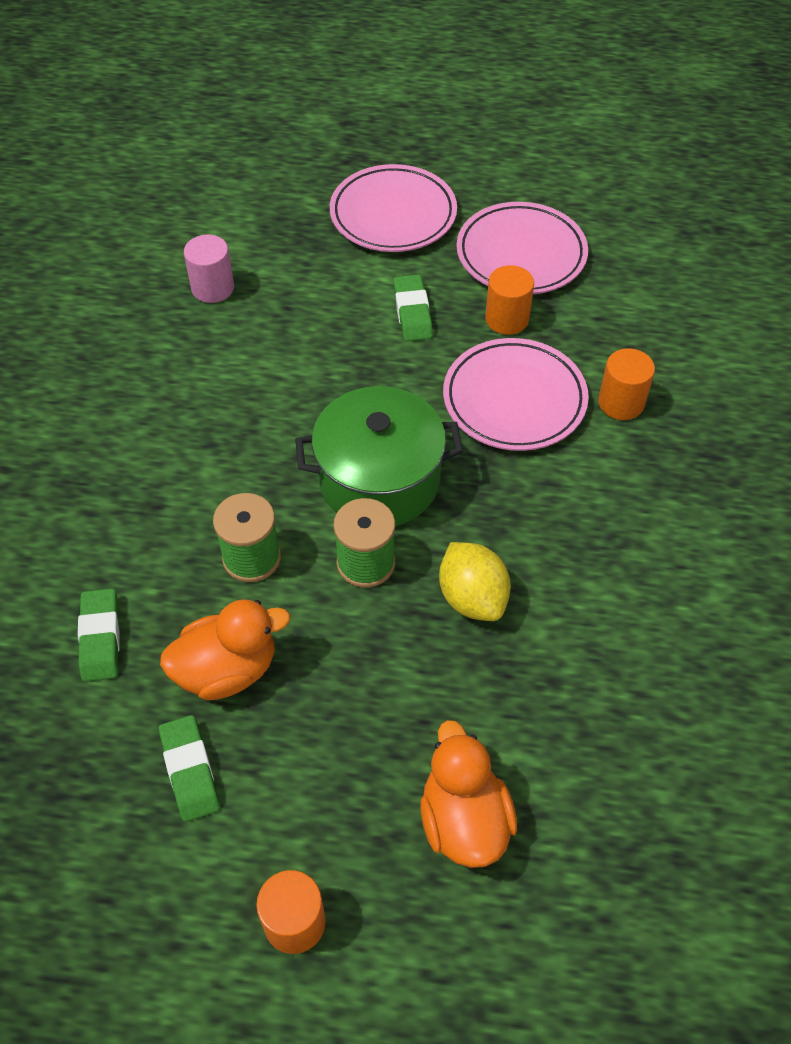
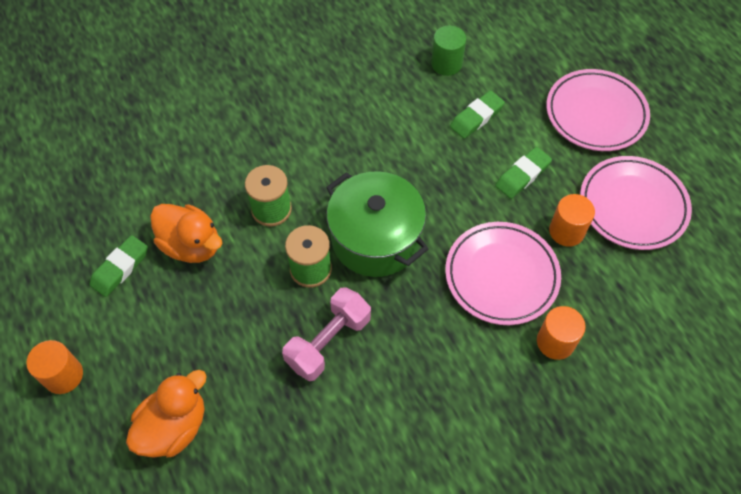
camera: 55 degrees right, 5 degrees up
(100, 638) = (171, 174): green eraser -> green eraser (476, 117)
(213, 288) = (446, 64): pink cylinder -> green cylinder
(472, 598) = (328, 342): yellow lemon -> pink dumbbell

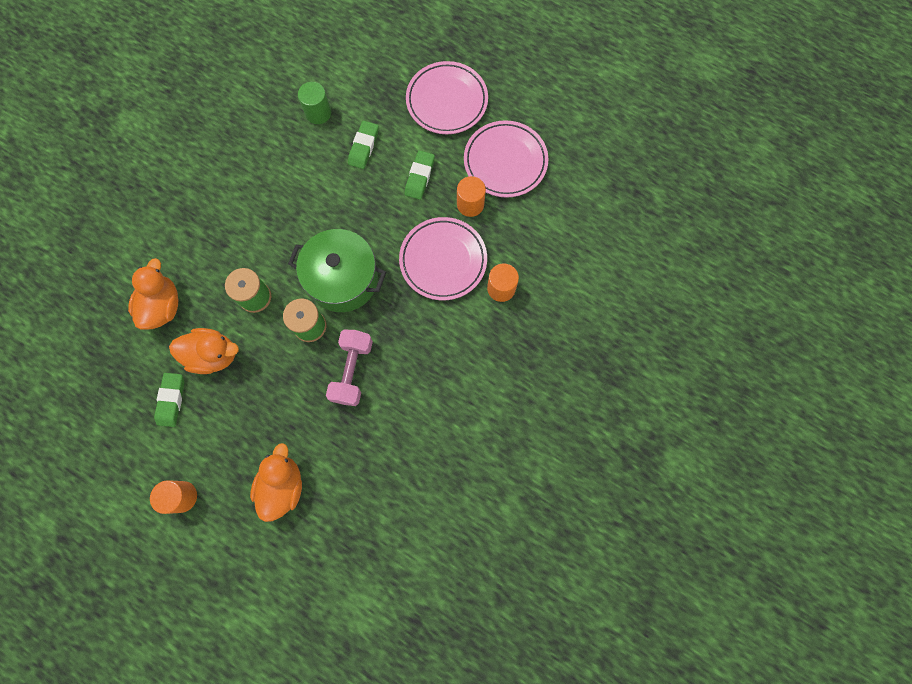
camera: 30 degrees left, 15 degrees up
(173, 171) = (163, 306): none -> orange duck

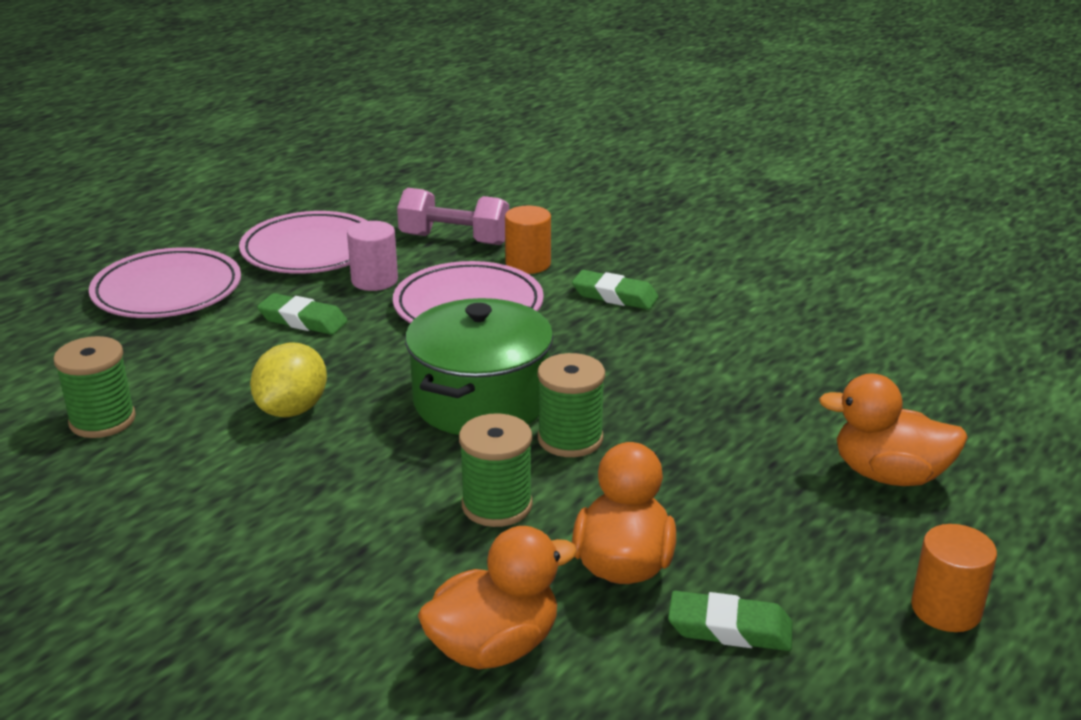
camera: 85 degrees left, 45 degrees down
(163, 306) = (494, 647): orange duck -> orange duck turned 135 degrees clockwise
(318, 113) = (102, 420): green cylinder -> green spool
(331, 192) = (292, 409): none -> yellow lemon
(352, 371) = (661, 396): pink dumbbell -> pink dumbbell (454, 239)
(363, 147) = (211, 372): green eraser -> green eraser (614, 296)
(470, 204) = (374, 280): orange cylinder -> pink cylinder

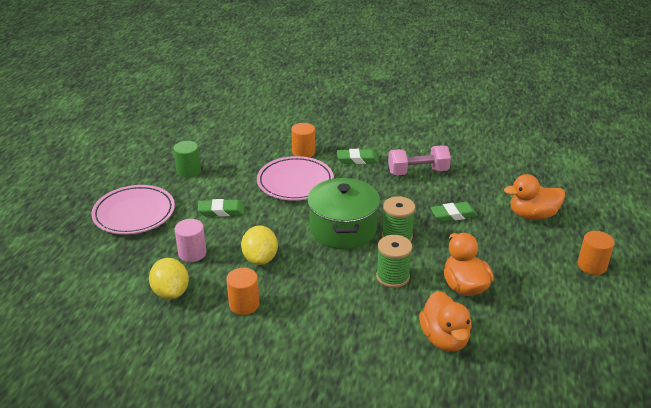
camera: 25 degrees left, 5 degrees up
(102, 420) = (171, 292): green spool -> yellow lemon
(195, 473) = (244, 304): none -> orange cylinder
(310, 250) = (188, 171): pink plate -> green cylinder
(374, 280) = (237, 180): pink cylinder -> pink cylinder (192, 253)
(454, 239) = (256, 147): pink dumbbell -> pink dumbbell (418, 172)
(494, 647) = (444, 339): orange duck -> orange duck turned 135 degrees clockwise
(729, 629) = (524, 300): green eraser -> green eraser (453, 215)

